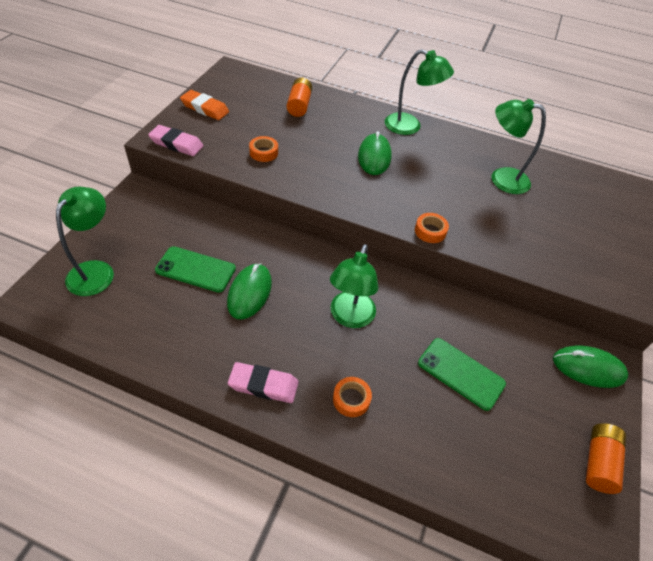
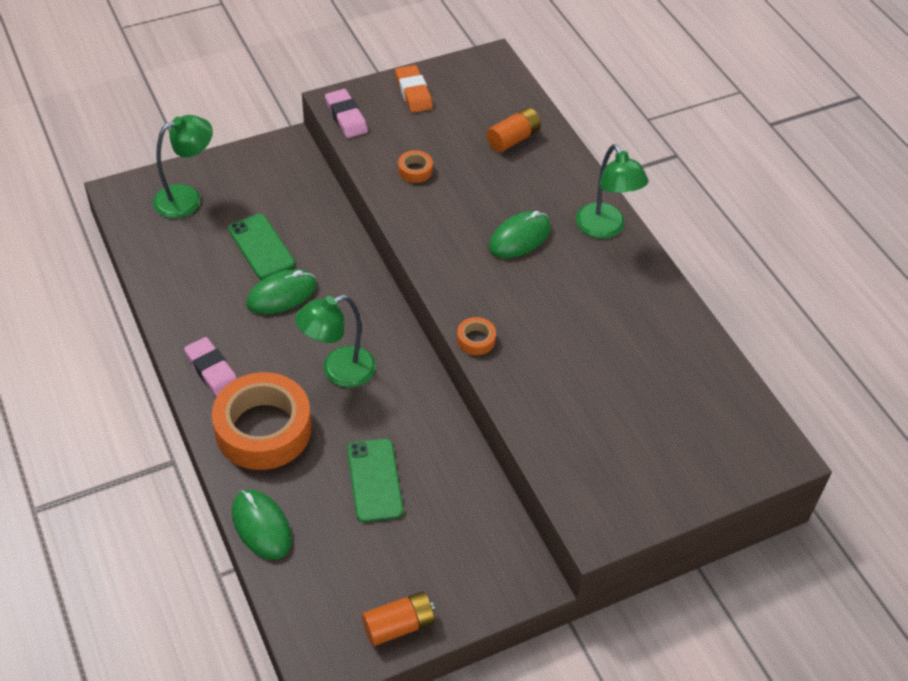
camera: 45 degrees right, 0 degrees up
(351, 399) = (263, 429): orange tape -> orange tape, size x2.44
(501, 178) = (629, 341): green lamp -> none
(588, 368) = (497, 566): green mouse -> green mouse (261, 526)

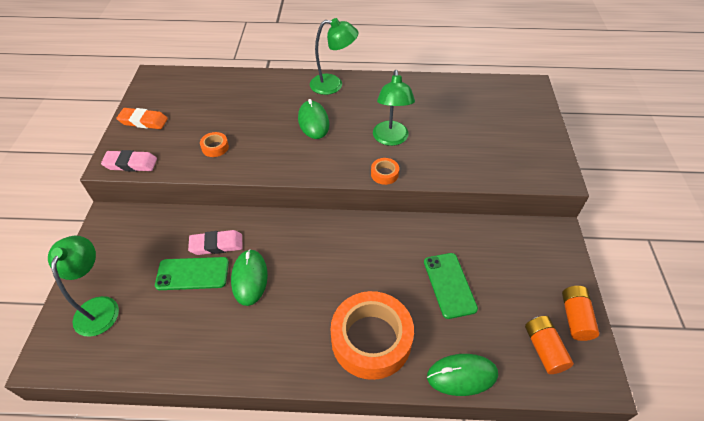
camera: 60 degrees left, 0 degrees up
(212, 371) = (294, 355): pink eraser -> pink eraser (216, 245)
(338, 371) = (343, 270): green lamp -> green lamp (391, 139)
(375, 480) = (449, 285): green phone -> green phone turned 60 degrees clockwise
(513, 139) = (229, 93): orange battery -> orange battery (544, 349)

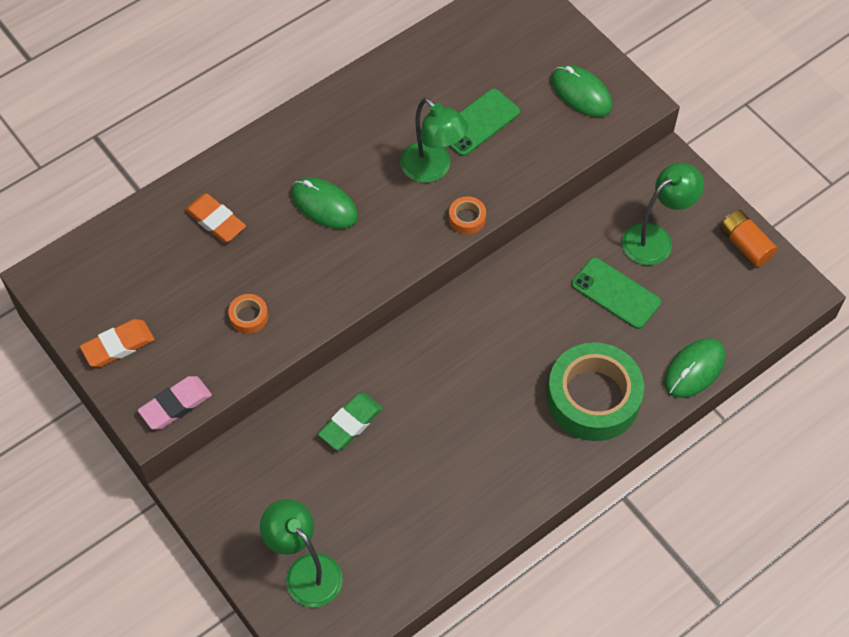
camera: 40 degrees left, 10 degrees up
(192, 273) = (361, 469): green phone -> green phone (478, 122)
(216, 245) = (351, 423): pink eraser -> green eraser
(249, 278) = (423, 430): green mouse -> green mouse (581, 93)
(253, 98) = (216, 221): none -> orange eraser
(333, 85) = (293, 137): green lamp -> green lamp (655, 238)
(371, 339) = (593, 398): orange tape -> green tape
(544, 349) = (741, 294): orange battery -> none

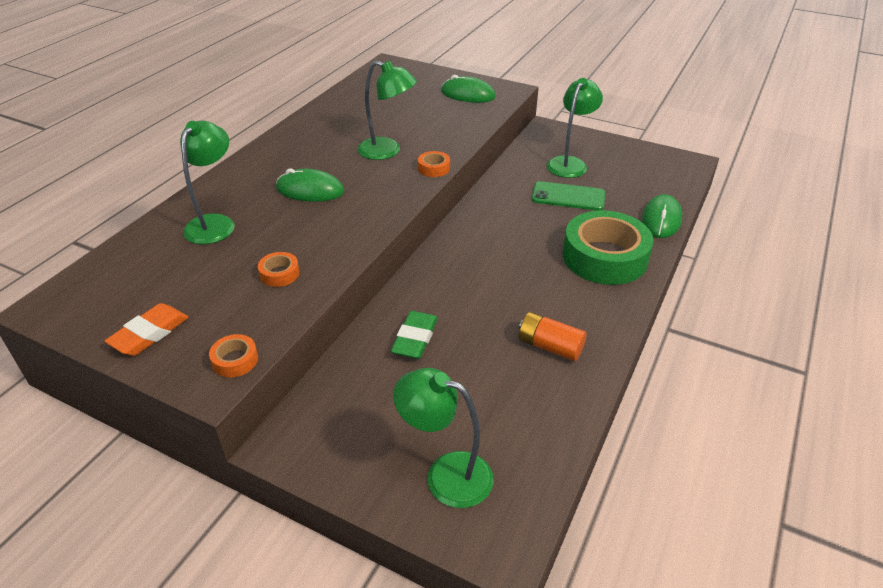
camera: 25 degrees left, 20 degrees down
(176, 405) = (235, 360): pink eraser -> orange tape
(216, 221) = (215, 223): orange eraser -> green lamp
(478, 122) = (405, 122): green phone -> none
(745, 245) = (631, 151): orange battery -> orange battery (550, 346)

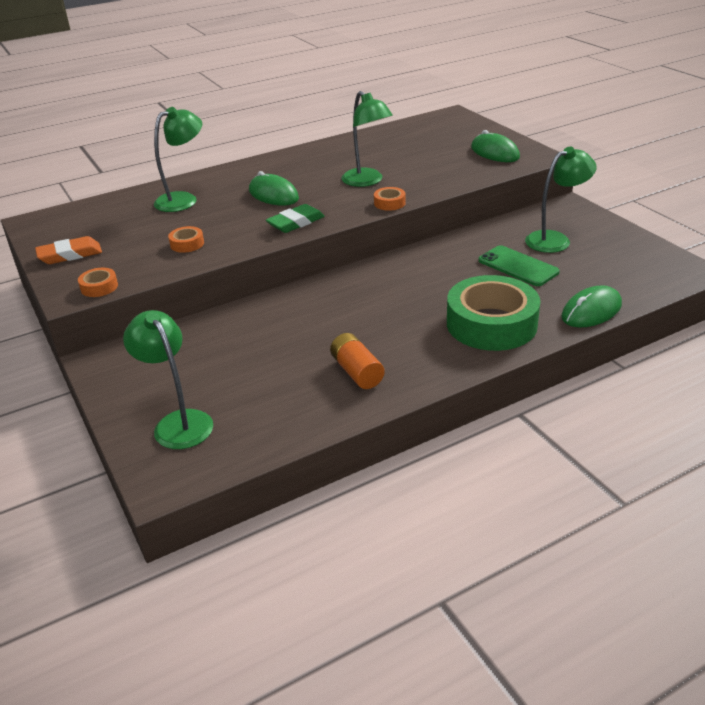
camera: 35 degrees right, 5 degrees down
(415, 338) = (259, 329): green eraser -> green eraser (296, 223)

